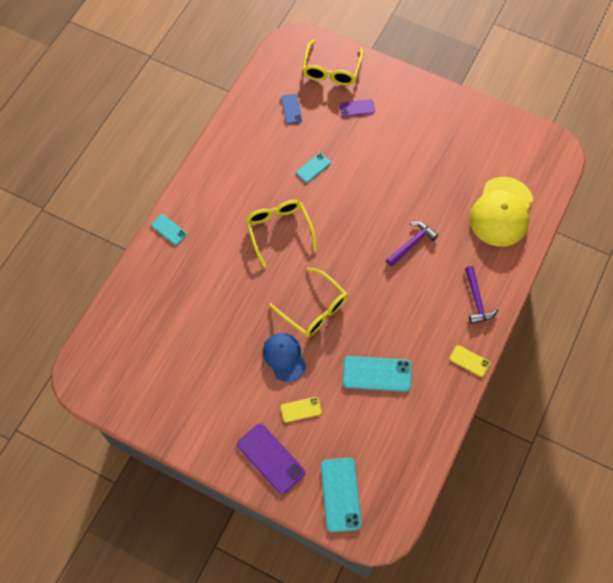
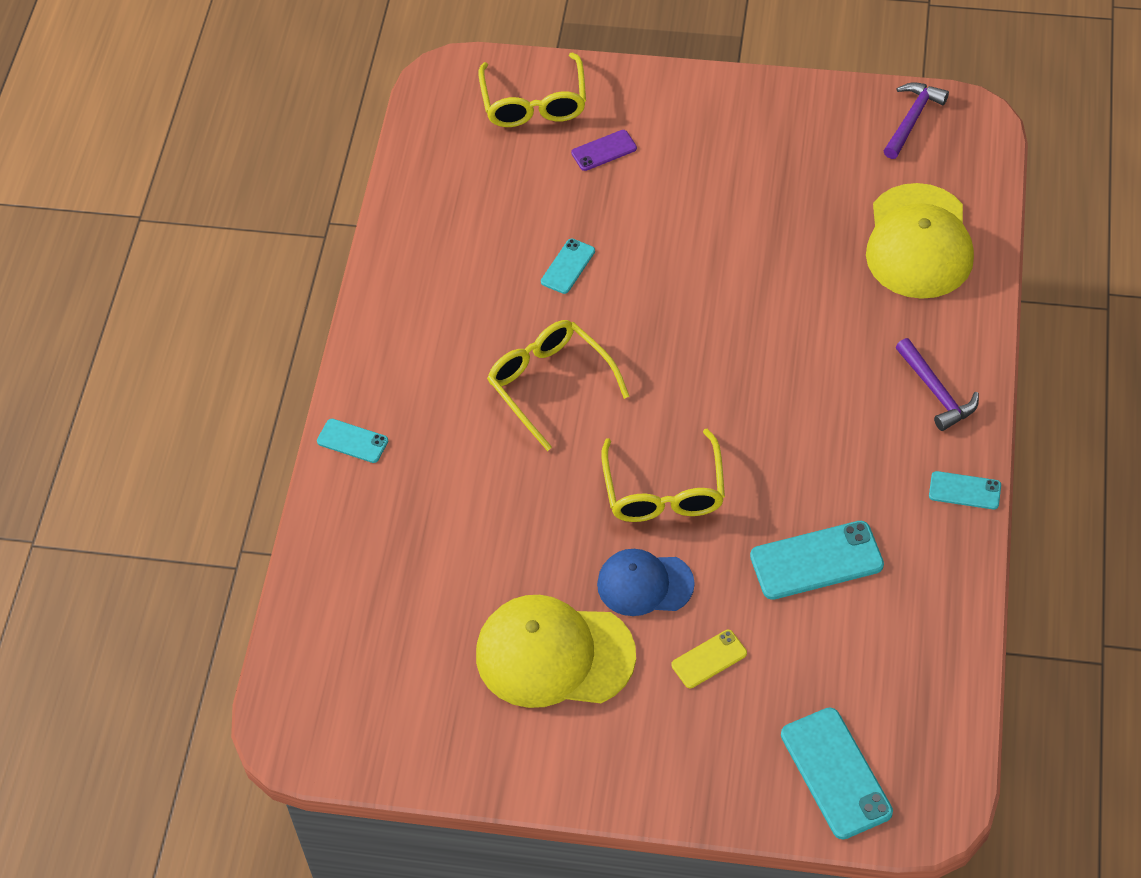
camera: 15 degrees left, 10 degrees down
(224, 380) = (554, 655): none -> yellow cap
(271, 458) = (690, 755): purple phone -> none
(284, 357) = (644, 584): blue cap -> blue cap turned 45 degrees counterclockwise
(291, 109) = (489, 184): blue phone -> none
(314, 309) = (664, 491): yellow glasses -> yellow glasses turned 60 degrees clockwise
(412, 244) = (788, 336): purple hammer -> purple hammer (912, 119)
(469, 361) = (964, 491): yellow phone -> turquoise phone

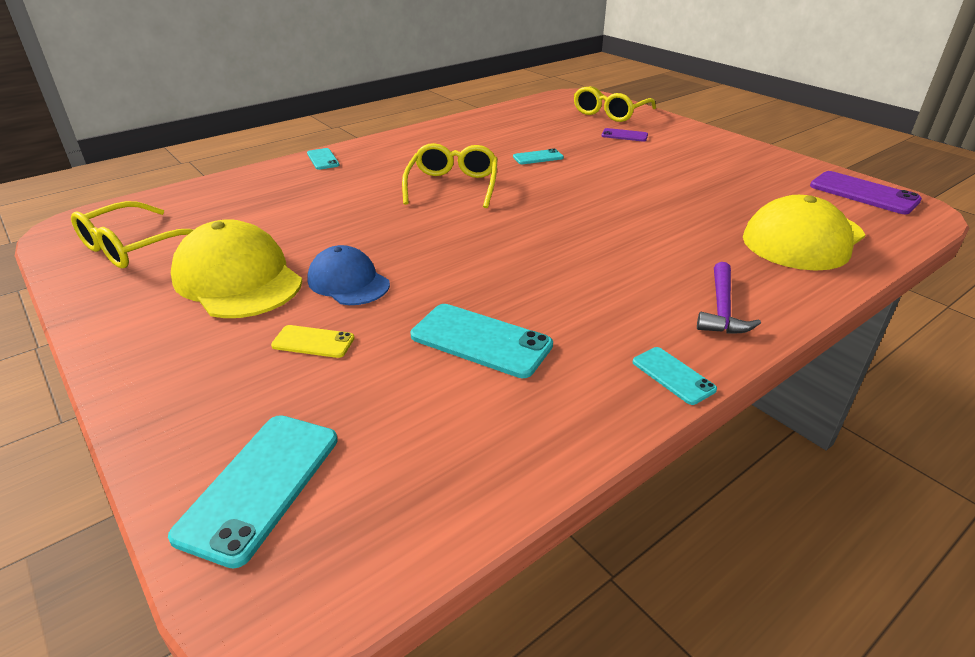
camera: 40 degrees right, 20 degrees down
(664, 491) = (438, 252): yellow glasses -> yellow glasses (133, 247)
(912, 119) = (863, 193): purple hammer -> purple phone

